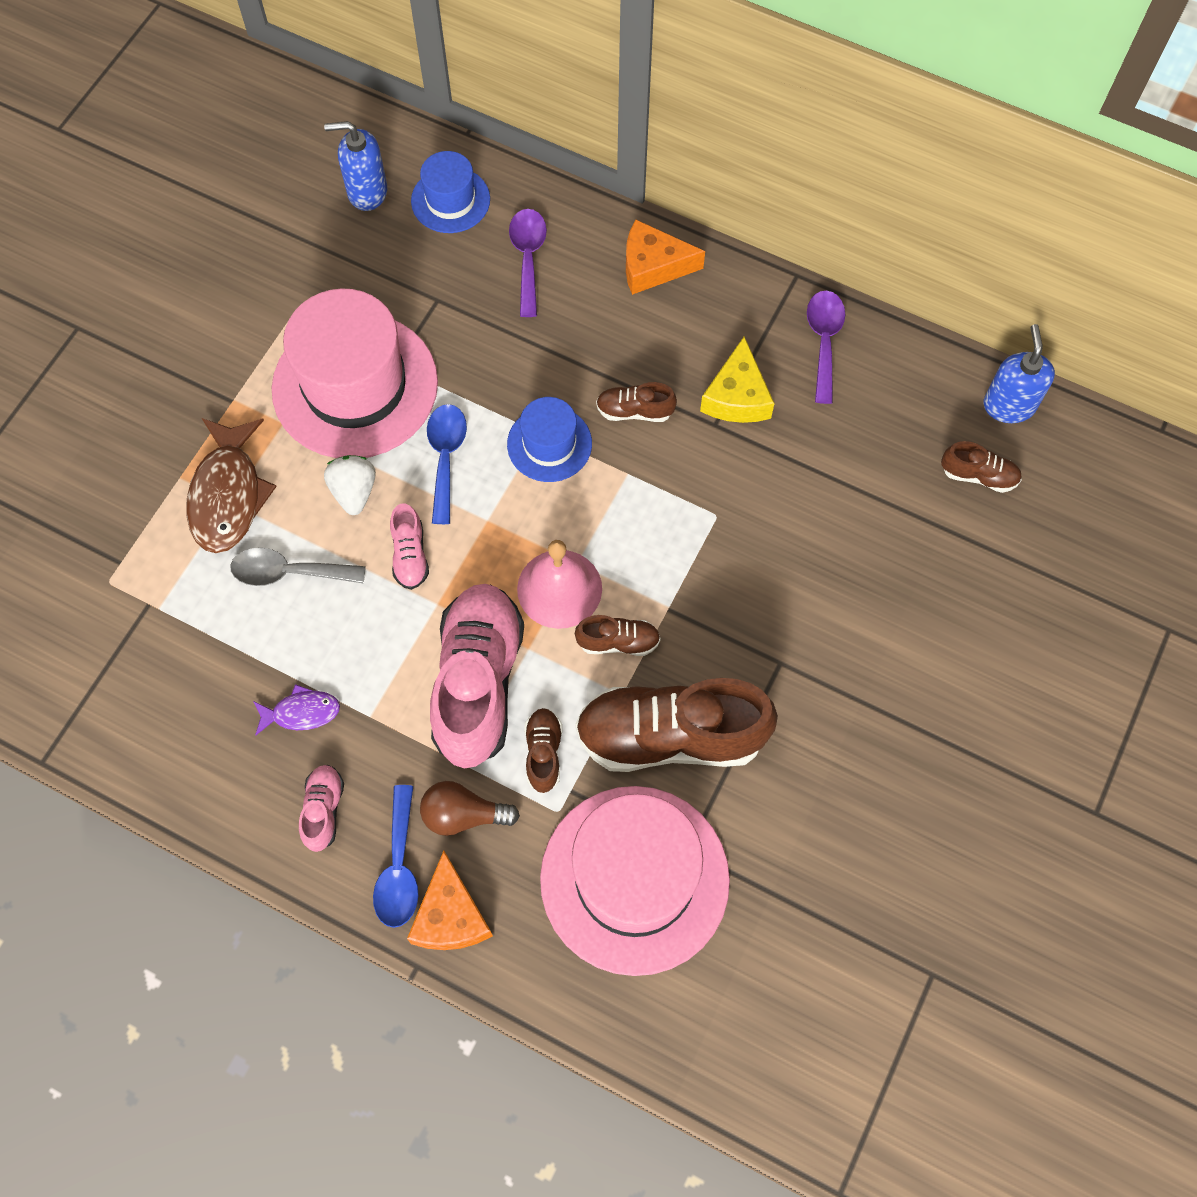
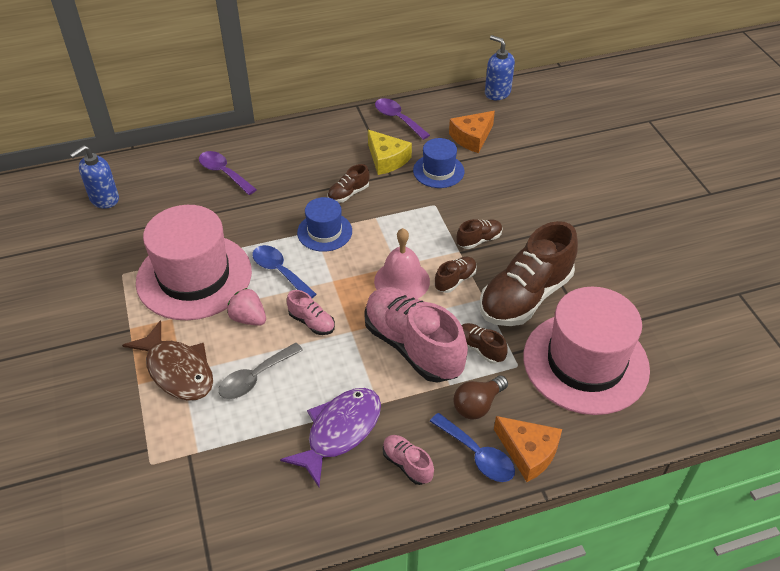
camera: 45 degrees left, 20 degrees down
(301, 712) = (340, 432): purple fish -> purple fish, size x1.85
(354, 492) = (248, 318): white strawberry -> pink strawberry
(450, 200) = (155, 176): blue hat -> blue hat (438, 171)
(653, 266) = (288, 140): orange cheese -> orange cheese (472, 138)
(978, 475) = (517, 121): brown shoe -> brown shoe (479, 240)

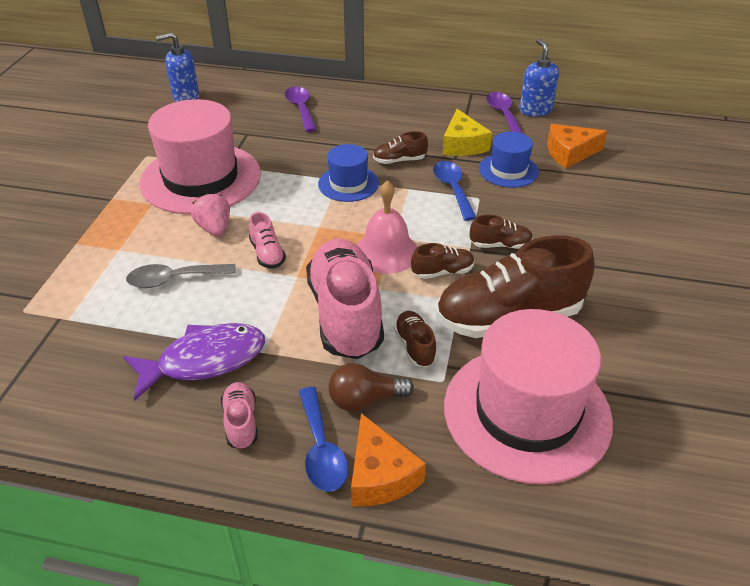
camera: 30 degrees right, 5 degrees down
(177, 370) = (116, 246): brown fish -> none
(279, 271) = (277, 201): blue spoon -> blue spoon (452, 189)
(497, 93) = (631, 123): blue soap dispenser -> blue soap dispenser (535, 110)

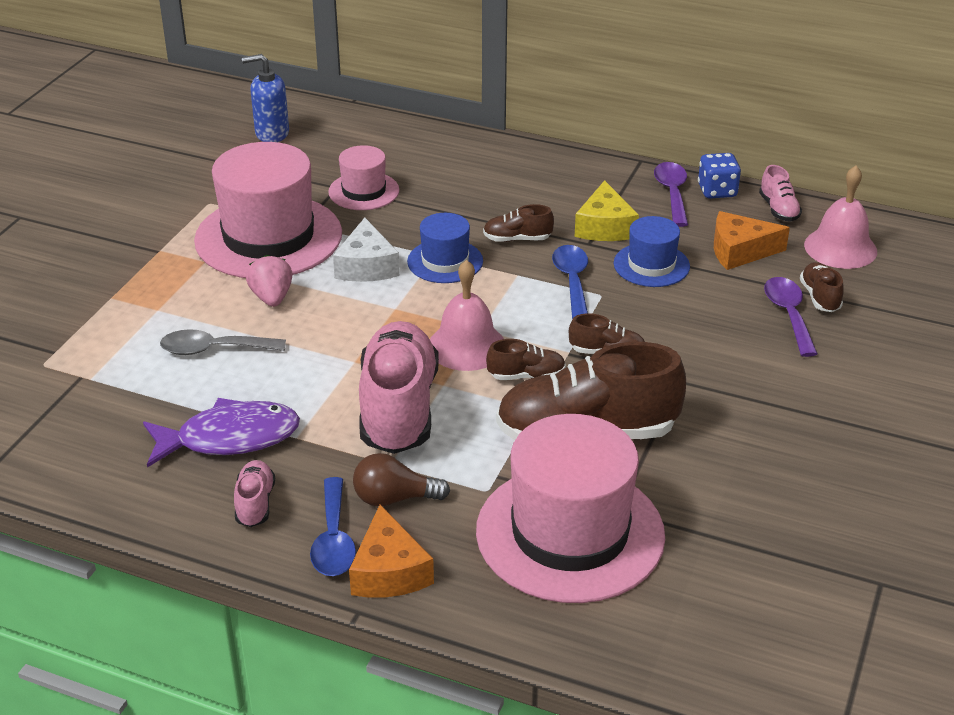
camera: 10 degrees right, 5 degrees down
(267, 254) = (326, 333): pink shoe -> pink shoe (778, 209)
(269, 135) = (364, 191): none -> pink hat
(286, 194) = (367, 266): none -> white cheese
(300, 109) = (412, 161): purple spoon -> purple spoon (788, 314)
(415, 346) = (467, 452): brown shoe -> brown shoe (820, 297)
(535, 110) = (717, 191): blue soap dispenser -> blue dice
(641, 143) = (840, 248): none -> pink bell

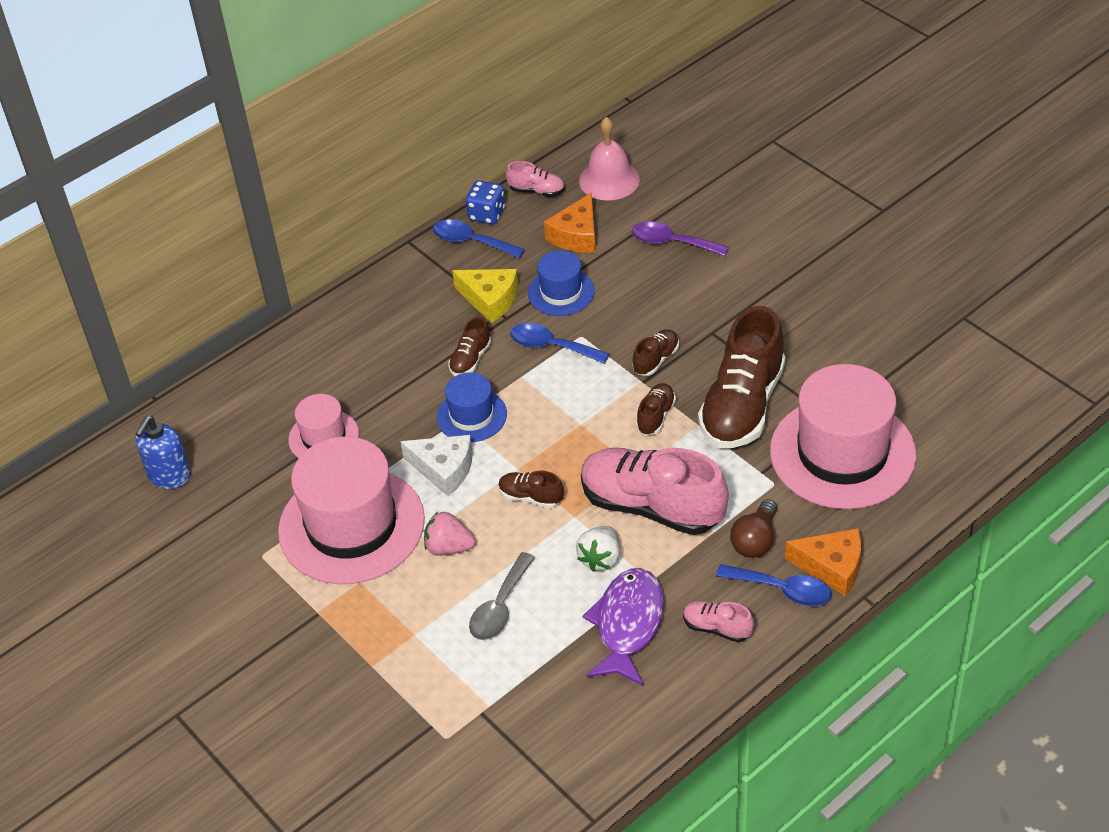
camera: 60 degrees left, 10 degrees up
(308, 395) = (600, 558): none -> white strawberry
(466, 346) = (596, 439): pink bell -> none
(672, 193) = (471, 241): purple spoon -> blue spoon
(820, 297) = (661, 217): brown shoe -> brown shoe (531, 497)

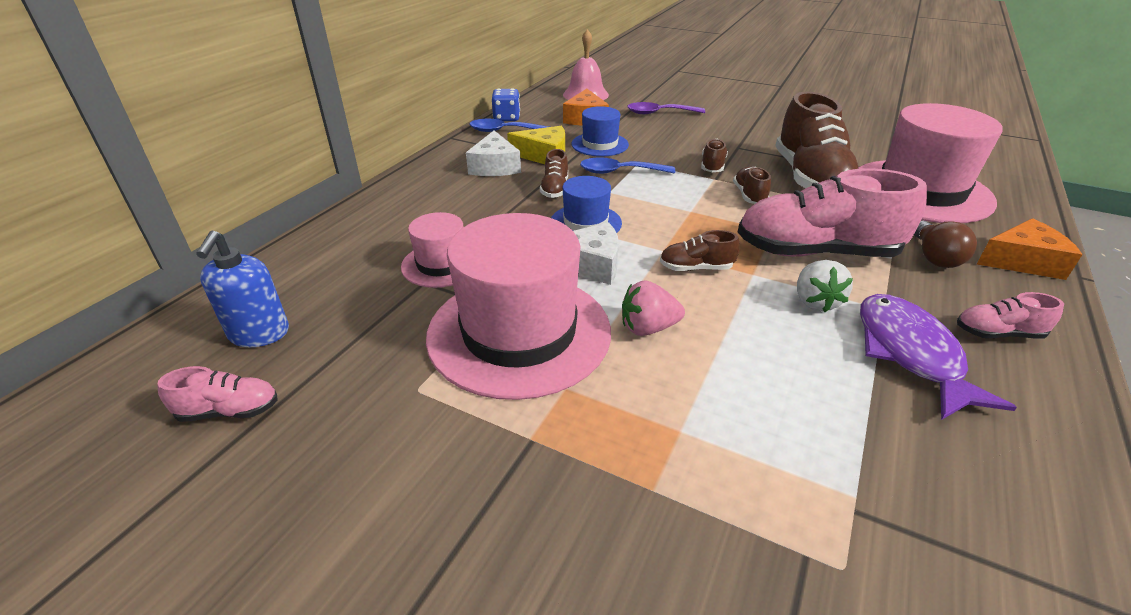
camera: 25 degrees left, 10 degrees down
(430, 307) = (495, 166): none -> white cheese
(500, 607) = (757, 372): grey spoon -> none
(536, 191) = (536, 104): pink shoe -> pink shoe (229, 411)
(782, 590) = (1009, 287): blue spoon -> none

